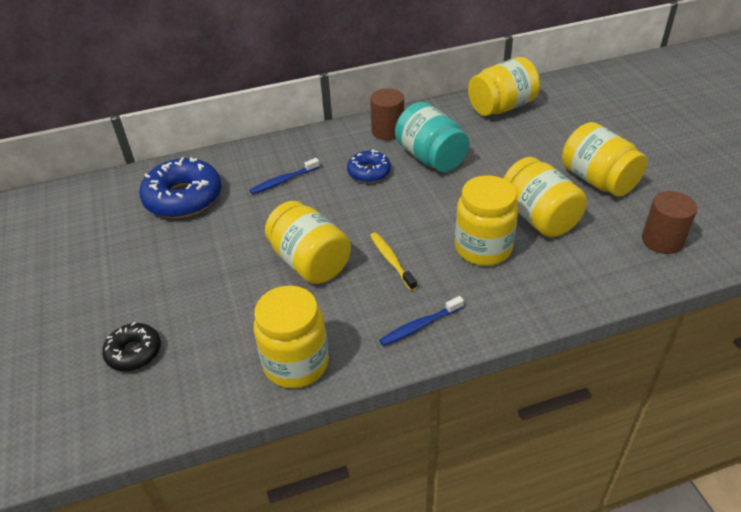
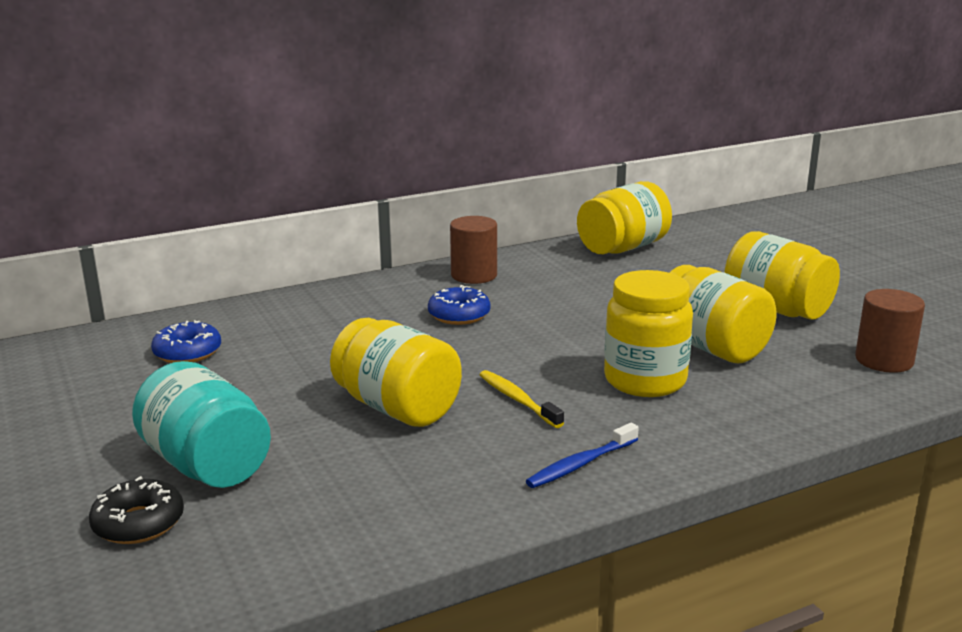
camera: 10 degrees left, 20 degrees down
(183, 198) = (187, 352): blue donut -> blue donut, size x0.56
(283, 181) = (336, 328): blue toothbrush -> none
(296, 364) = (404, 517): yellow jar -> none
(431, 157) = (542, 297): turquoise jar -> turquoise jar (207, 465)

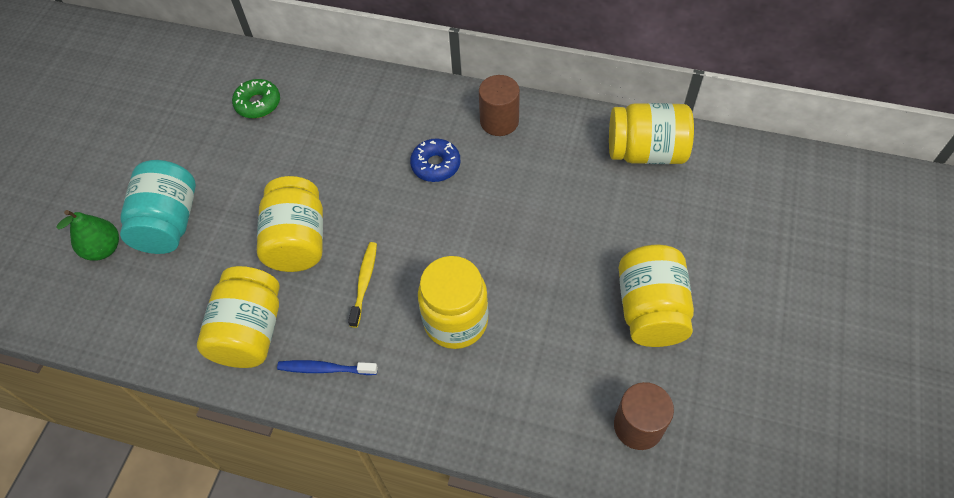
camera: 45 degrees right, 35 degrees up
(138, 523) = (104, 249): black donut -> green pear
(187, 352) = (258, 104): blue donut -> green donut
(711, 347) = (543, 319): yellow jar -> yellow jar (250, 332)

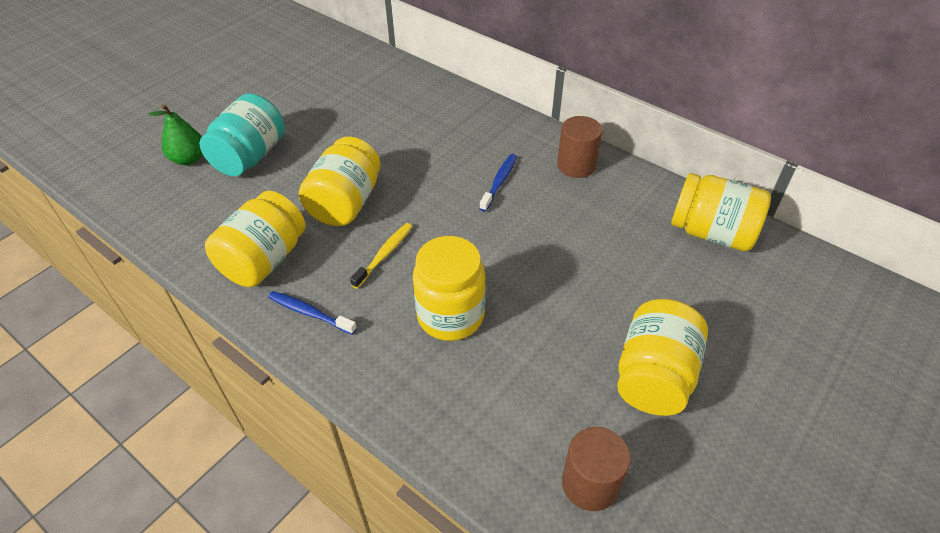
camera: 20 degrees right, 10 degrees down
(258, 104) = (372, 93): green donut -> none
(436, 165) = (499, 182): blue donut -> blue toothbrush

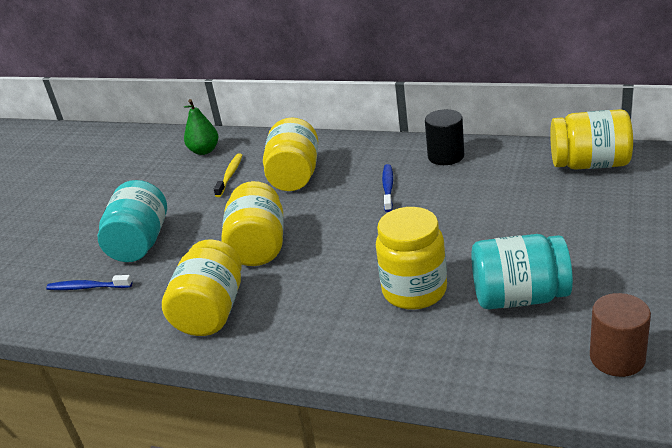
camera: 15 degrees left, 15 degrees down
(189, 159) = (79, 264): green pear -> green pear (204, 151)
(310, 313) = (284, 333): blue toothbrush -> blue toothbrush (88, 287)
(384, 255) = (322, 270): yellow toothbrush -> yellow toothbrush (230, 175)
(542, 367) = (519, 297): none -> turquoise jar
(576, 165) = (446, 156): brown cylinder -> black cylinder
(654, 376) = (614, 270): yellow jar -> yellow jar (295, 176)

